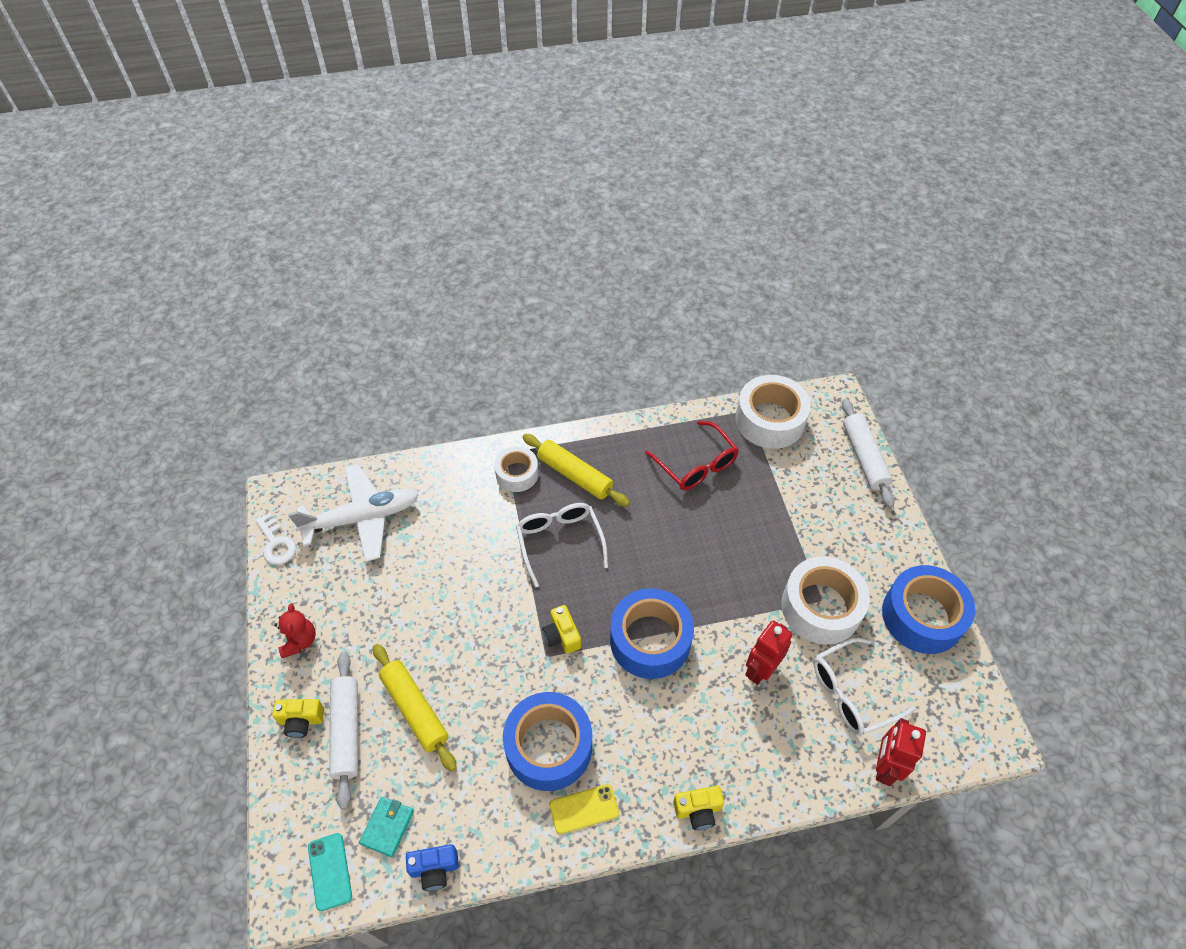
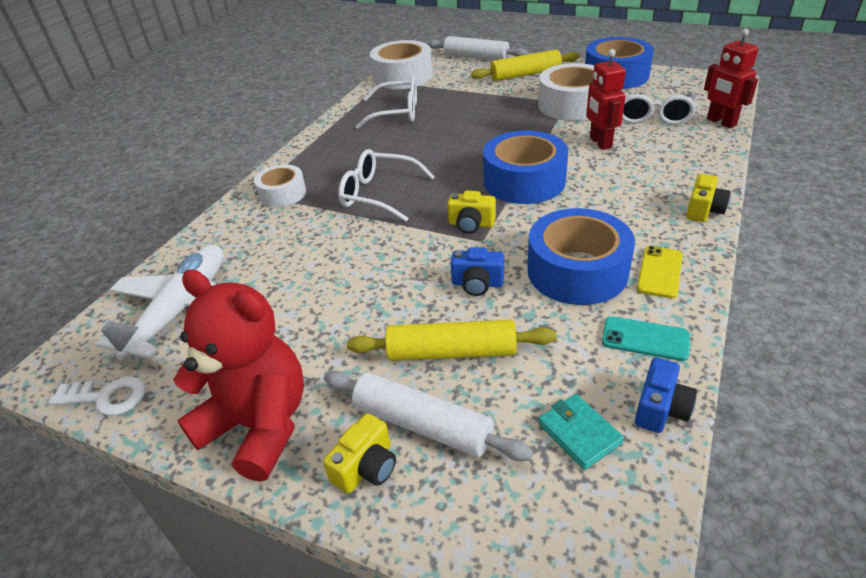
camera: 50 degrees left, 15 degrees down
(299, 641) = (259, 425): red teddy bear -> red teddy bear, size x2.02
(330, 871) = (603, 521): turquoise phone -> turquoise phone (645, 339)
(493, 684) = (477, 284): none -> blue camera
(574, 475) = (328, 166): yellow rolling pin -> yellow rolling pin (525, 74)
(696, 465) = (397, 112): red glasses -> white glasses

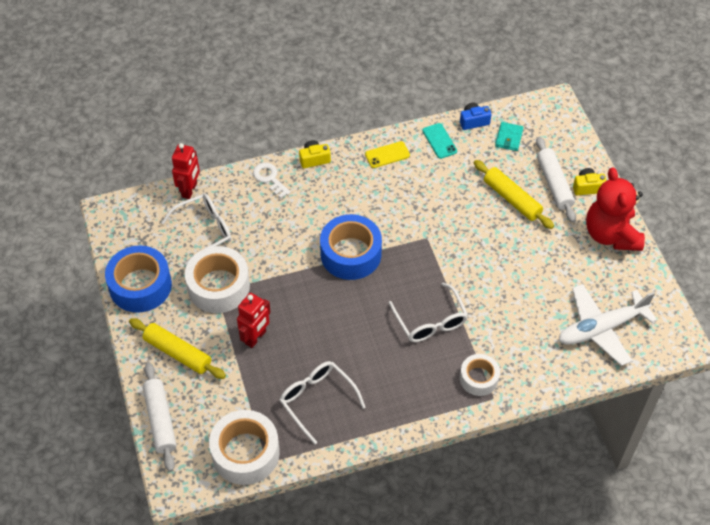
camera: 135 degrees left, 15 degrees up
(107, 397) = (663, 302): white key -> white key (269, 178)
(471, 224) = (417, 252): yellow camera -> none
(477, 284) = (461, 218): blue camera -> none
(577, 271) = (415, 185): blue tape -> none
(600, 142) = (269, 240): red robot -> red robot (256, 337)

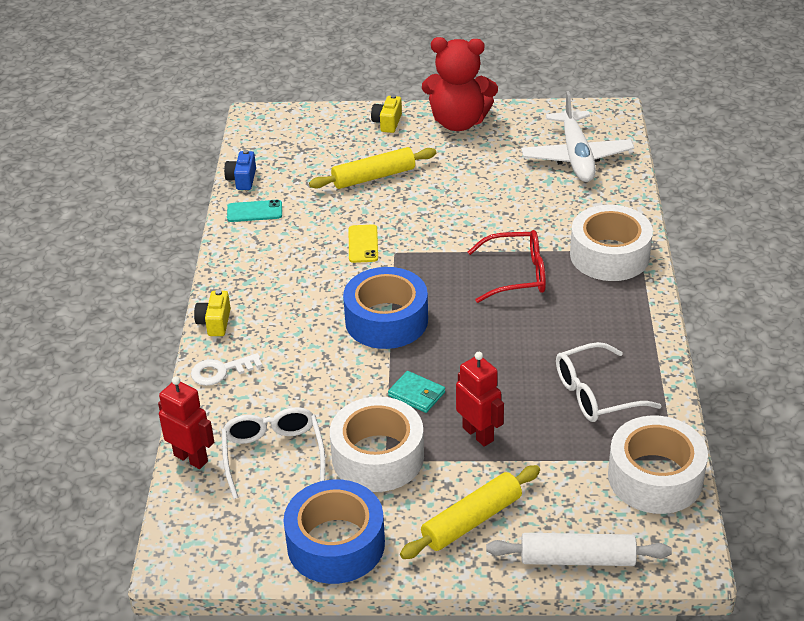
camera: 70 degrees left, 15 degrees down
(387, 155) = (248, 258): yellow phone -> yellow phone (363, 244)
(430, 321) = (517, 275): white glasses -> red glasses
(479, 378) = (609, 255): white tape -> white tape, size x1.69
(509, 138) = (284, 159): turquoise wallet -> turquoise wallet (416, 394)
(554, 184) = (369, 143): white rolling pin -> none

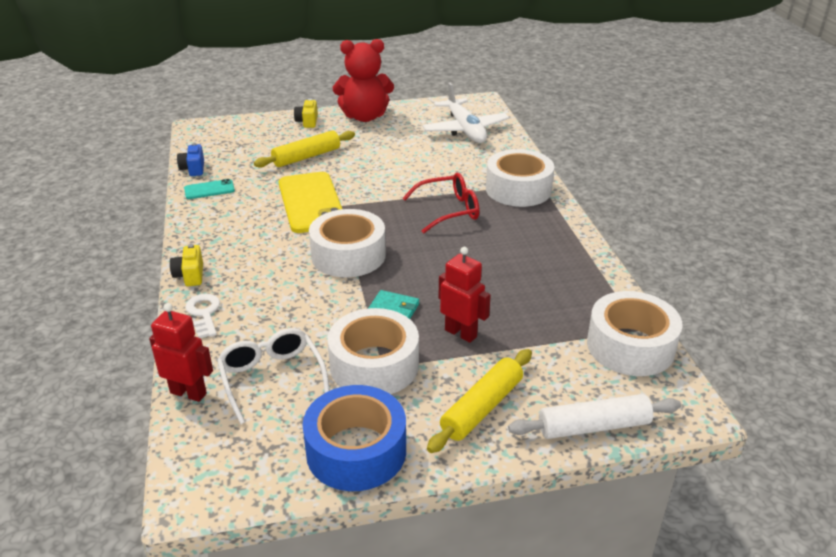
camera: 15 degrees left, 5 degrees down
(221, 371) = (204, 313): white key -> white key turned 105 degrees clockwise
(363, 244) = (311, 203): yellow phone -> yellow phone, size x2.12
(386, 320) = (348, 255): blue tape -> white tape
(595, 394) = (550, 288): white glasses -> none

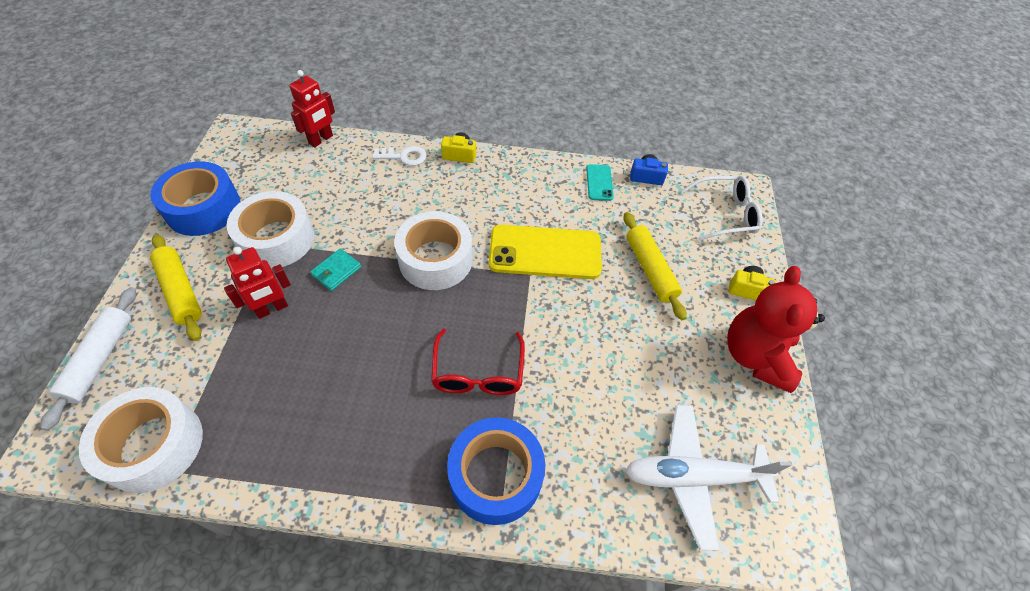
camera: 105 degrees right, 20 degrees up
(271, 378) = (306, 180): white glasses -> white glasses (725, 214)
(518, 189) = (495, 476): white tape -> blue tape

